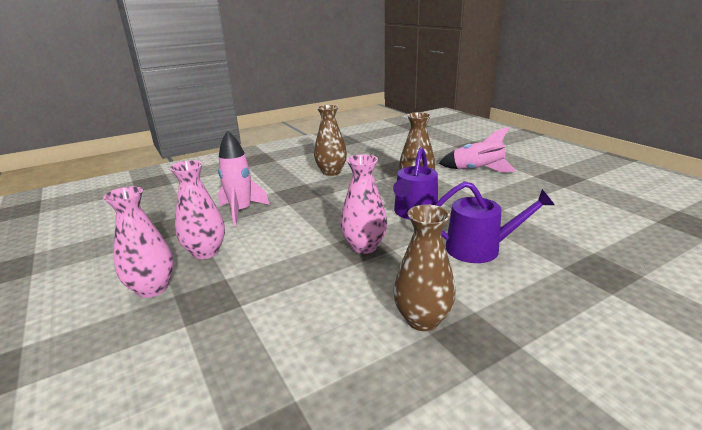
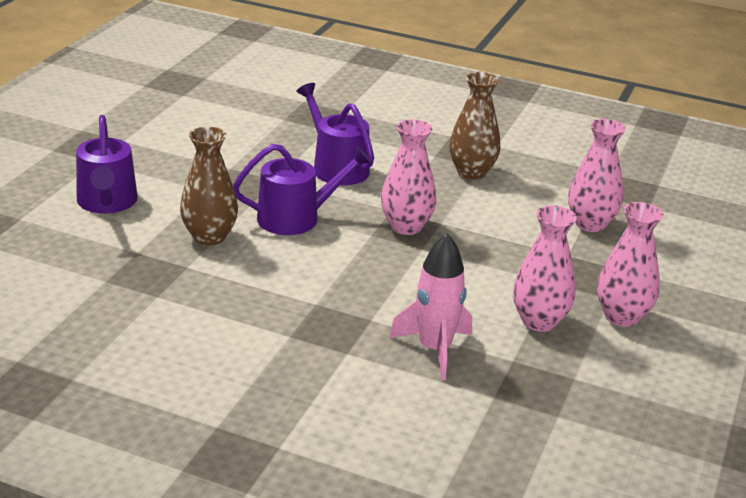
camera: 130 degrees left, 5 degrees up
(258, 351) = (590, 224): none -> pink vase
(331, 172) = (221, 329): brown vase -> none
(477, 170) = (107, 202): pink rocket -> purple watering can

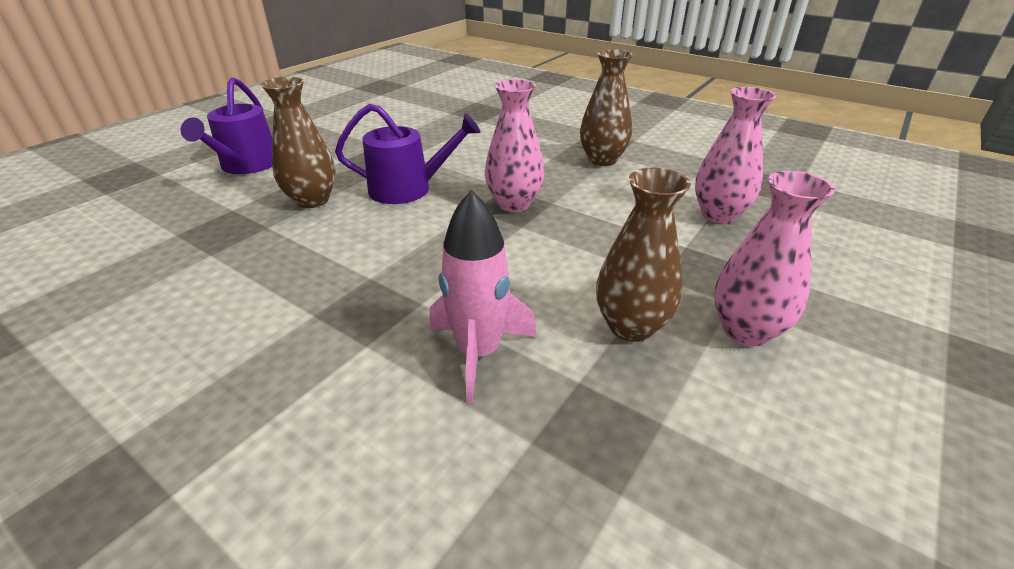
camera: 15 degrees right, 5 degrees up
(337, 167) = (474, 149): purple watering can -> none
(539, 321) = (631, 326): pink vase -> brown vase

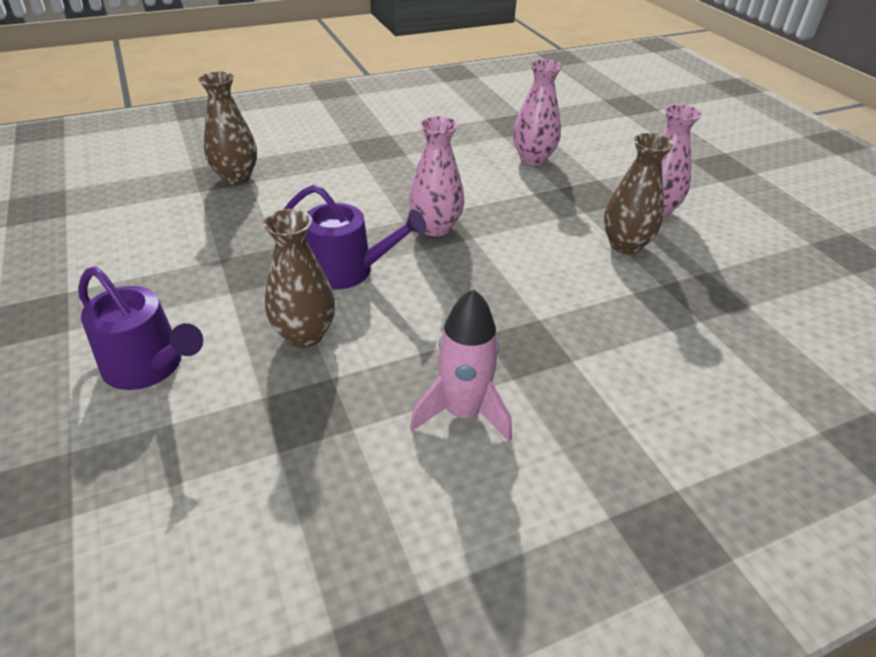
camera: 60 degrees left, 5 degrees up
(408, 189) = (347, 270): purple watering can -> purple watering can turned 75 degrees clockwise
(479, 352) = (613, 312): pink rocket -> pink rocket (463, 412)
(602, 160) = (407, 161): brown vase -> brown vase (236, 177)

